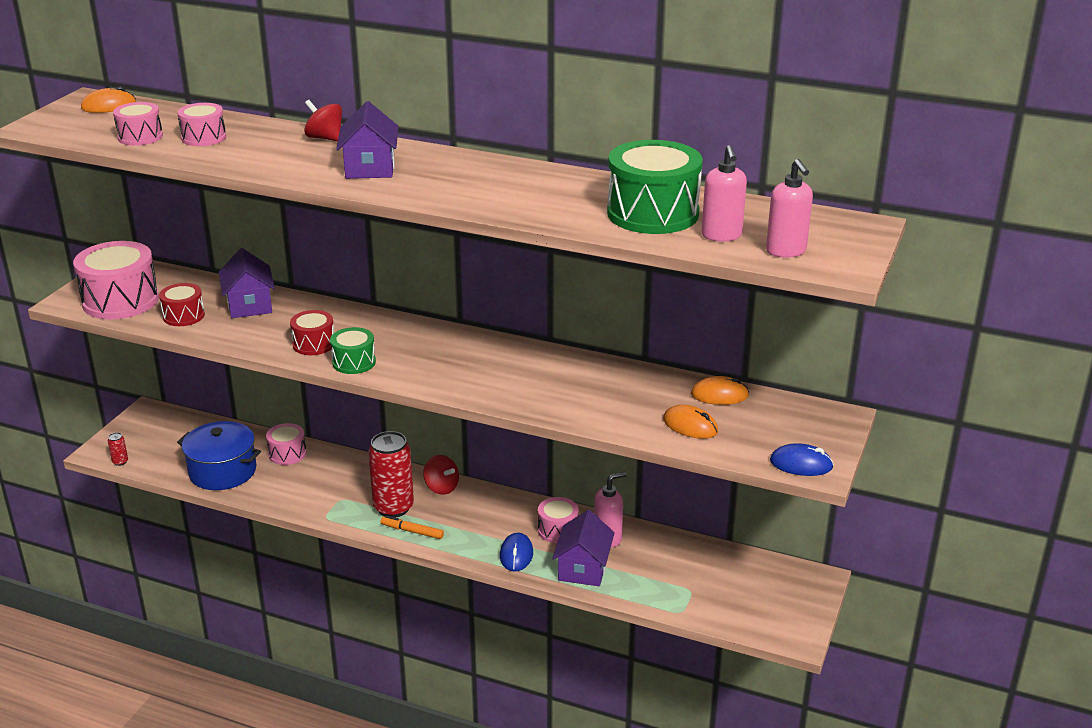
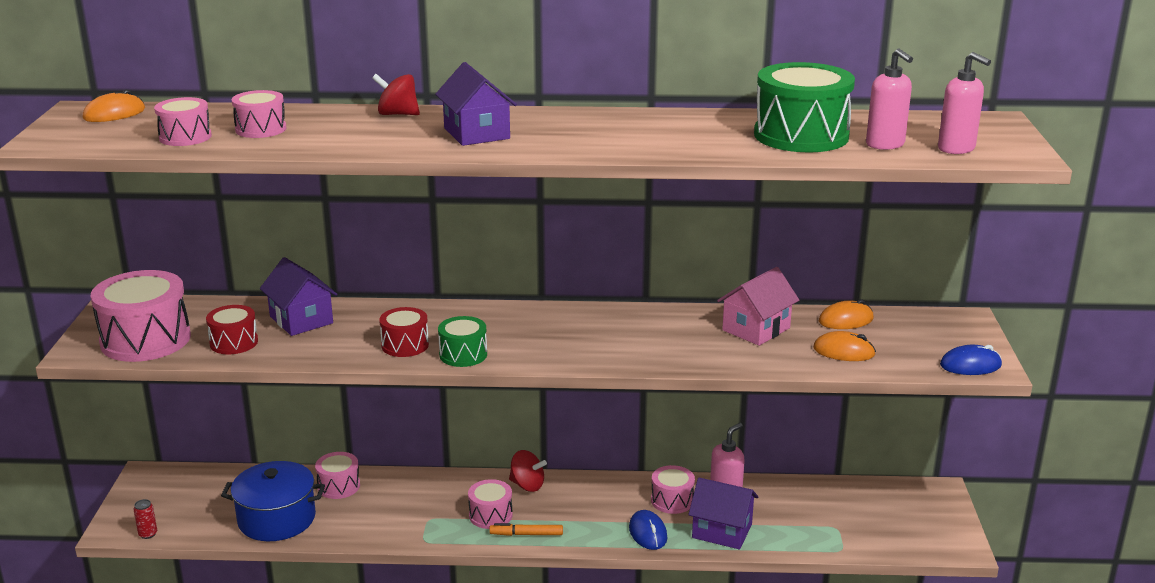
camera: 20 degrees left, 5 degrees down
(393, 507) = (490, 515): red can -> pink drum
(583, 568) = (722, 531): purple house -> purple house turned 60 degrees counterclockwise
(627, 388) = (756, 329): none -> pink house

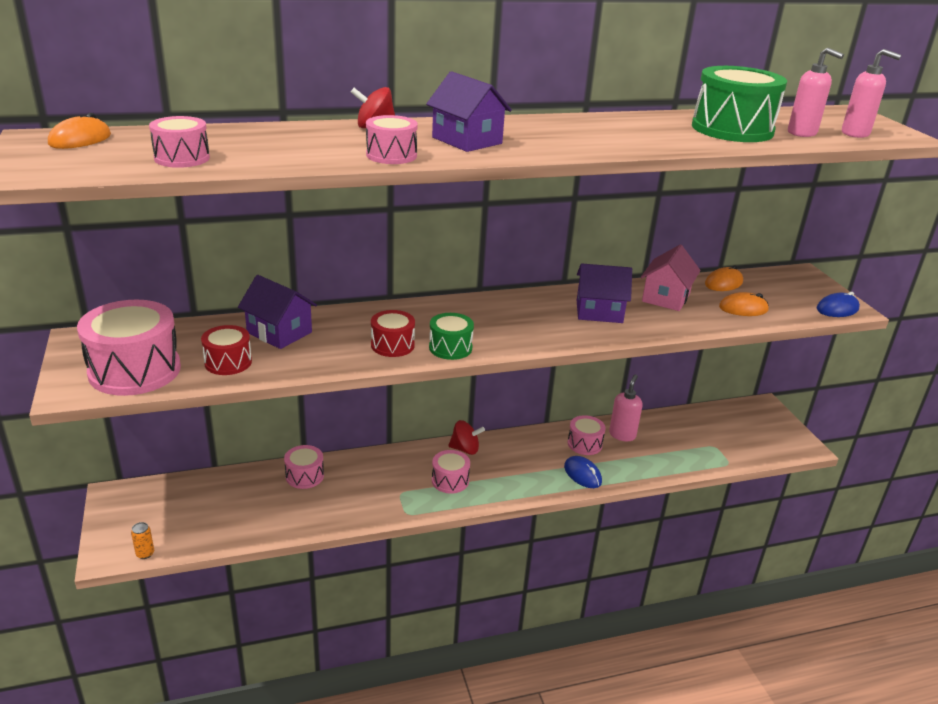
camera: 20 degrees left, 5 degrees up
(148, 534) = (145, 554): red can -> orange can
(261, 129) = (254, 147): pink drum -> pink drum (391, 155)
(277, 519) = (264, 516): blue pot -> none
(526, 534) = (488, 492): orange marker -> none
(722, 531) = (636, 463): purple house -> purple house (599, 311)

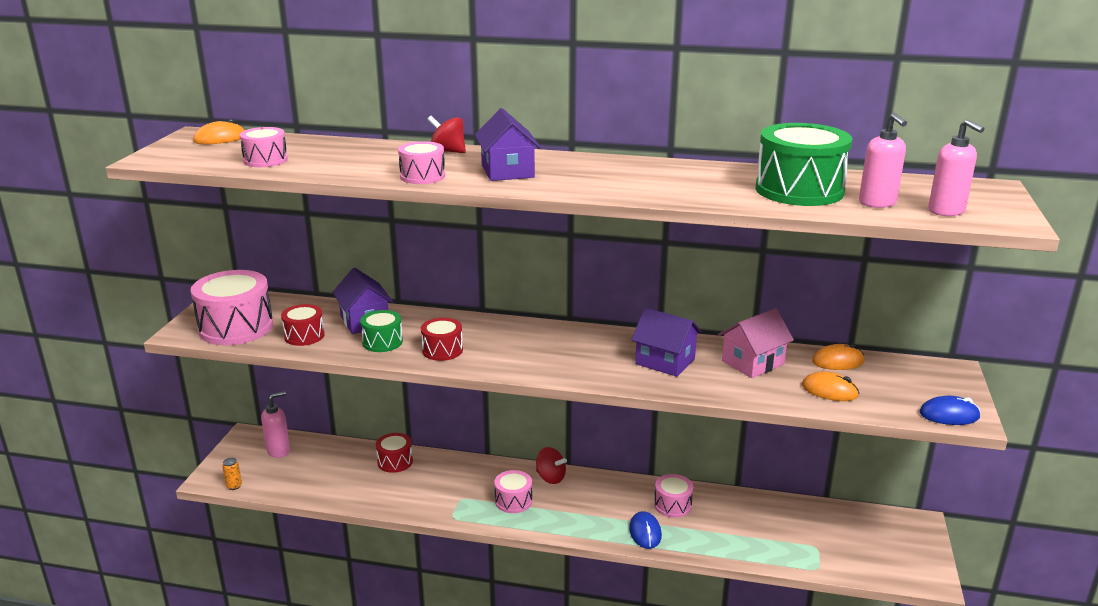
camera: 30 degrees right, 5 degrees down
(304, 476) = (395, 461): pink drum -> red drum
(450, 348) = (488, 363): green drum -> green drum (382, 342)
(622, 435) = (720, 507): pink soap dispenser -> pink soap dispenser (279, 451)

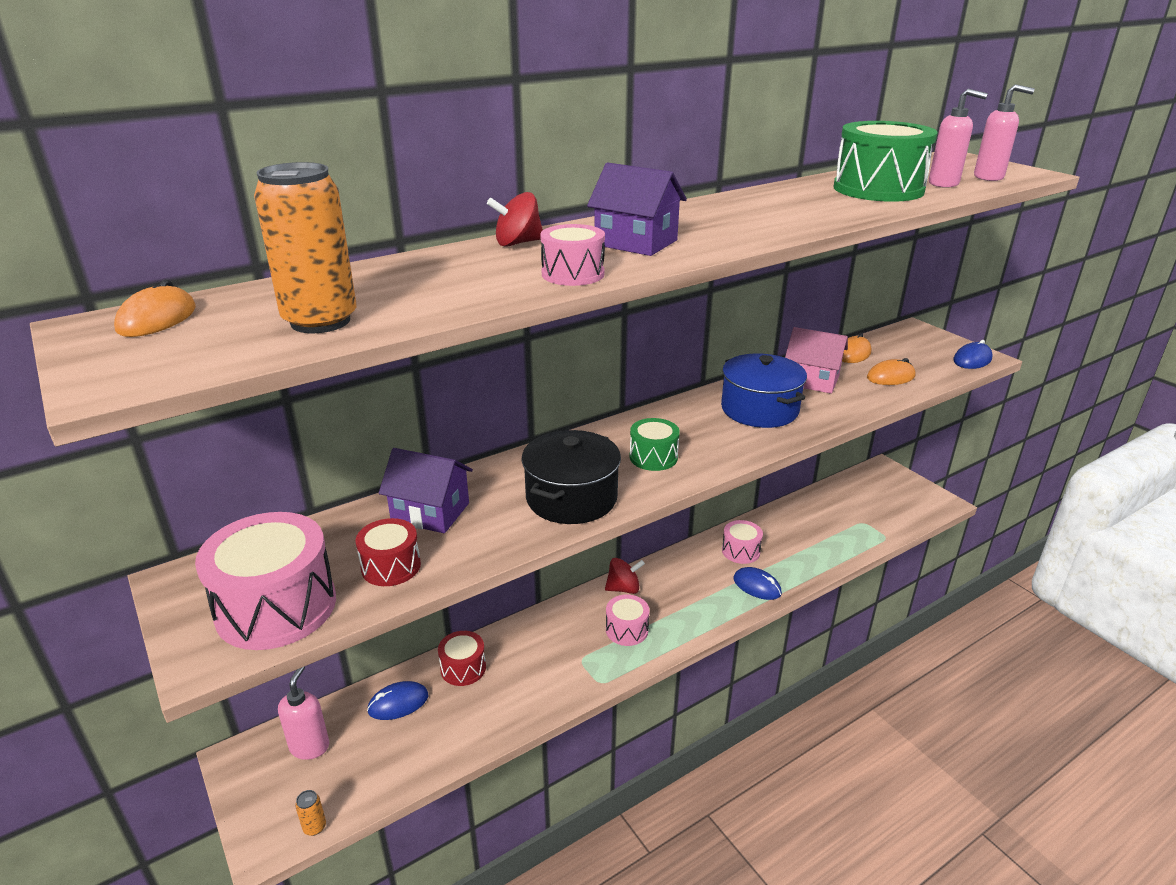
camera: 45 degrees left, 5 degrees up
(265, 160) = (320, 321): pink drum -> orange can
(341, 457) = (398, 703): none -> blue mouse
(382, 342) = (495, 523): green drum -> green drum (653, 457)
(442, 350) = (571, 498): red drum -> black pot
(665, 361) = (759, 409): purple house -> blue pot
(753, 363) = (812, 380): pink house -> pink house turned 75 degrees counterclockwise

